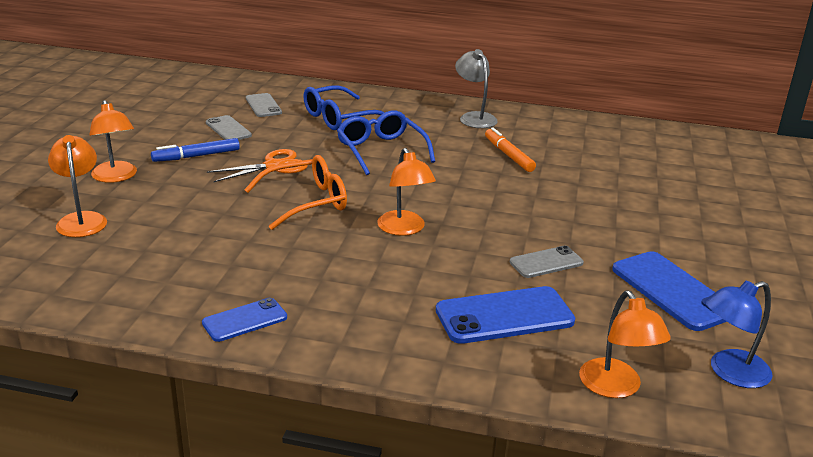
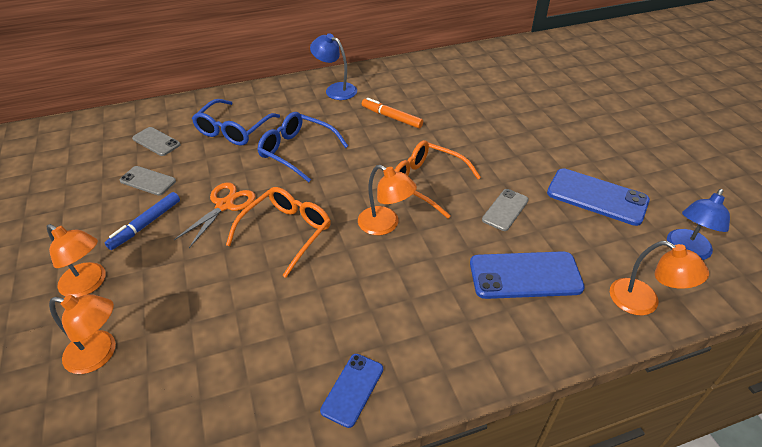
camera: 30 degrees left, 15 degrees up
(81, 219) = (100, 354): orange lamp -> orange lamp turned 150 degrees clockwise
(474, 117) = (335, 89): grey lamp -> blue lamp
(484, 214) = (426, 183): none -> orange glasses
(504, 316) = (525, 275): blue phone -> blue phone turned 45 degrees clockwise

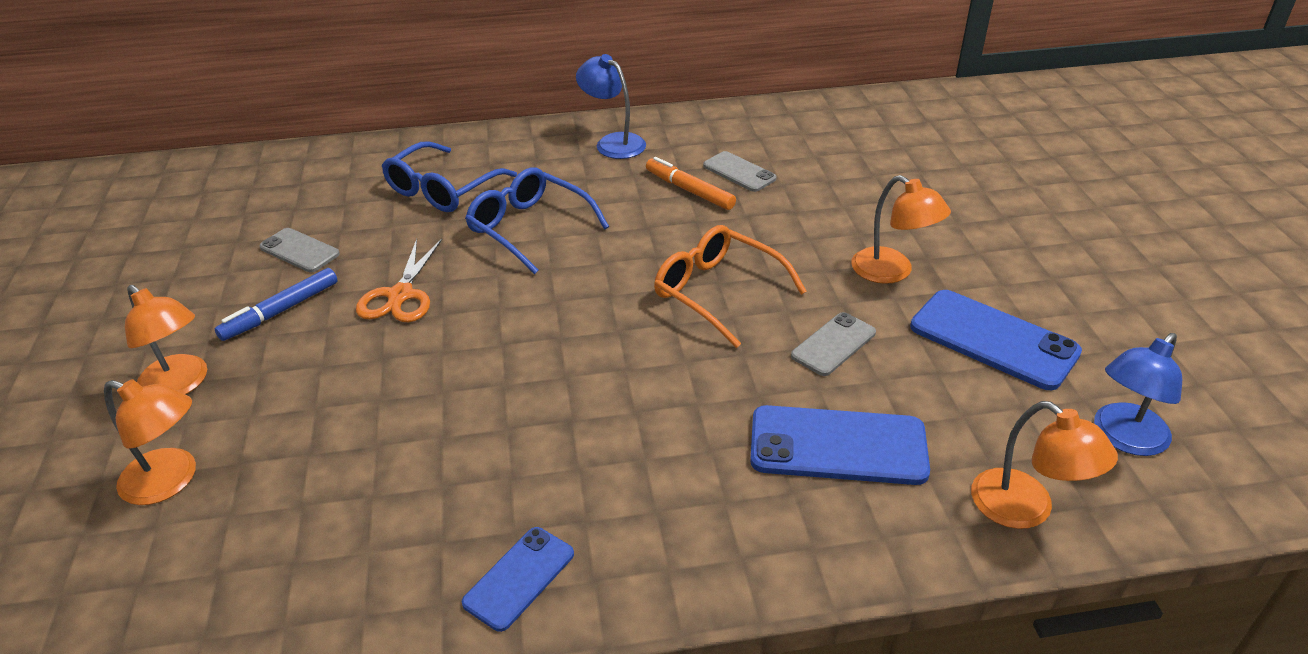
camera: 10 degrees right, 5 degrees down
(156, 142) = (326, 197): grey phone -> grey phone (739, 172)
(224, 205) = (401, 295): orange scissors -> orange scissors turned 150 degrees clockwise
(287, 232) = (482, 343): orange glasses -> none
(385, 225) = (635, 348): orange lamp -> orange lamp (892, 272)

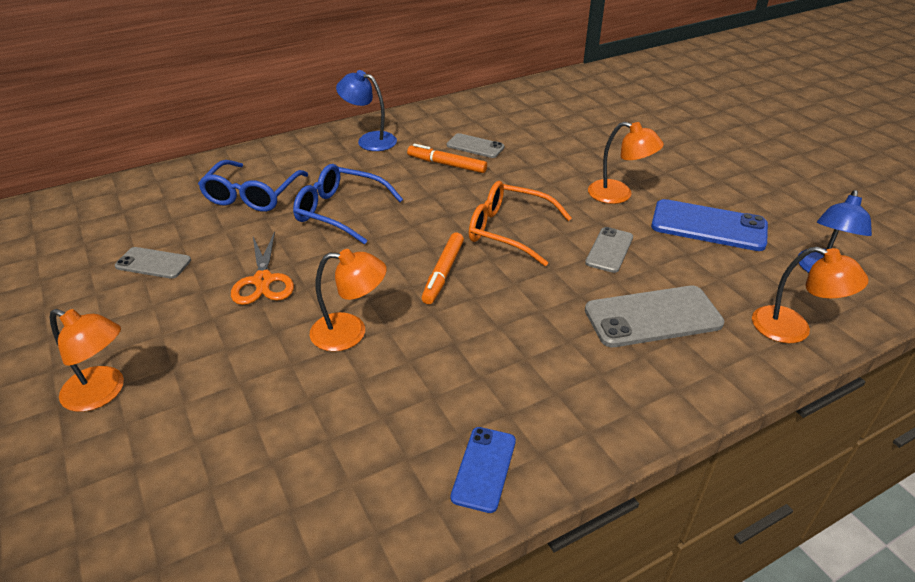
camera: 20 degrees left, 0 degrees up
(171, 481) = (140, 474): orange lamp -> orange lamp (350, 332)
(280, 311) = (163, 314): blue marker -> none
(606, 330) = (443, 273): none -> orange marker
(838, 446) = (653, 317): blue phone -> grey phone

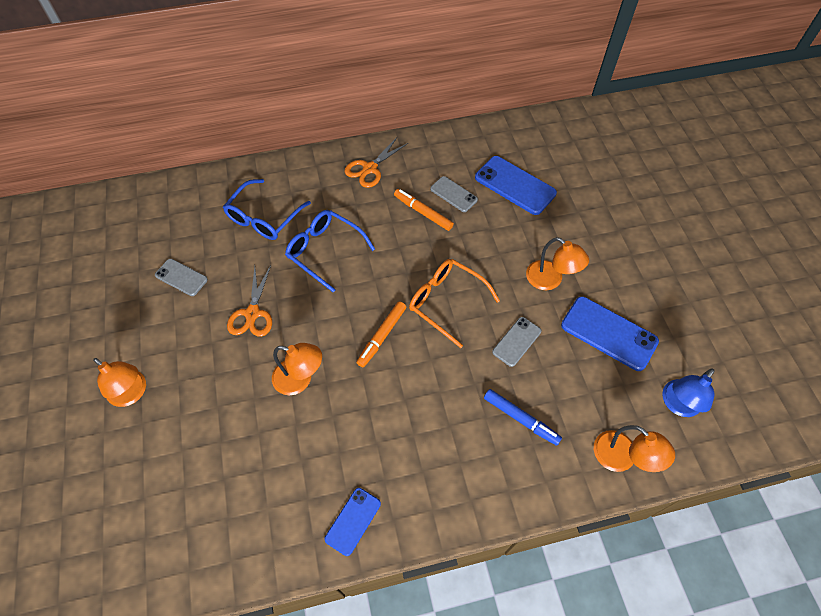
camera: 15 degrees right, 20 degrees up
(369, 140) = (370, 168): blue lamp -> orange scissors
(539, 131) = (515, 185): none -> blue phone
(653, 317) = (520, 419): grey phone -> blue marker

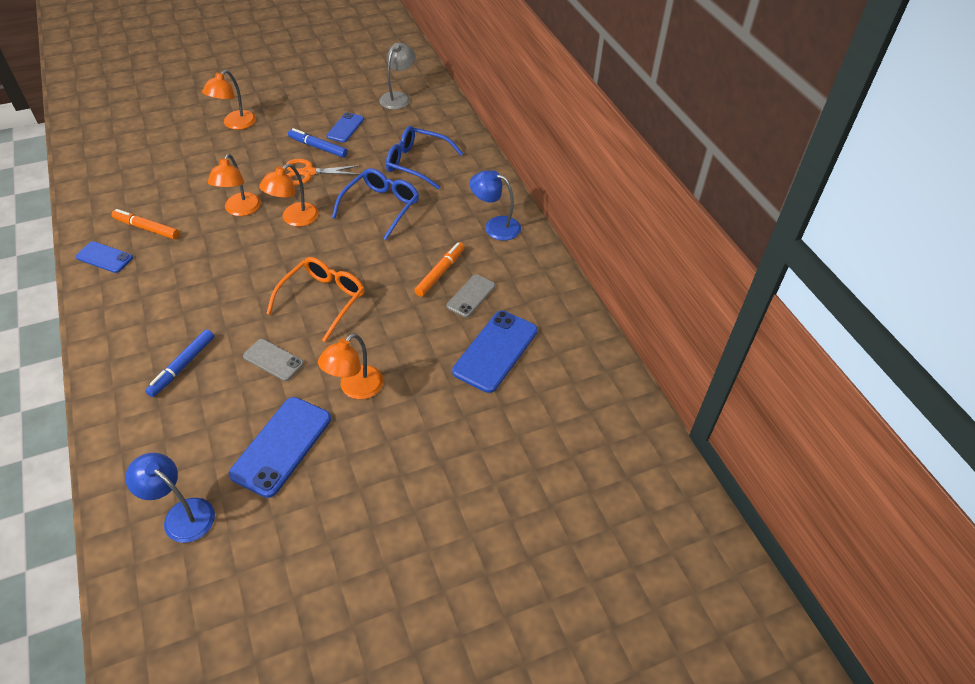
camera: 80 degrees right, 10 degrees down
(142, 226) = (398, 97): none -> grey lamp
(181, 277) = (345, 128): grey phone -> blue phone
(209, 304) = (318, 147): none -> blue marker
(370, 168) = (495, 226): orange scissors -> blue lamp
(382, 336) = (283, 256): orange marker -> orange marker (147, 228)
(622, 458) = (125, 455): orange lamp -> orange lamp (294, 219)

